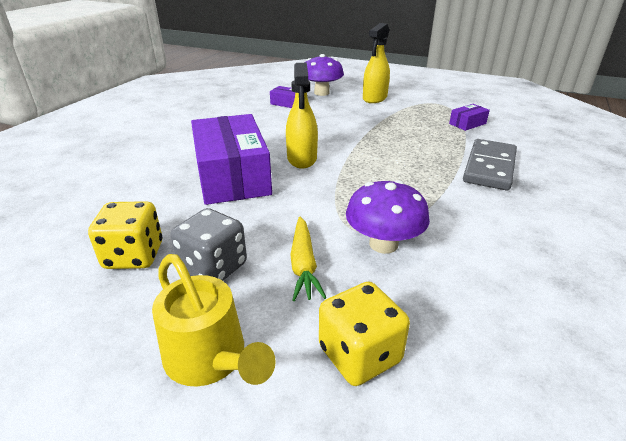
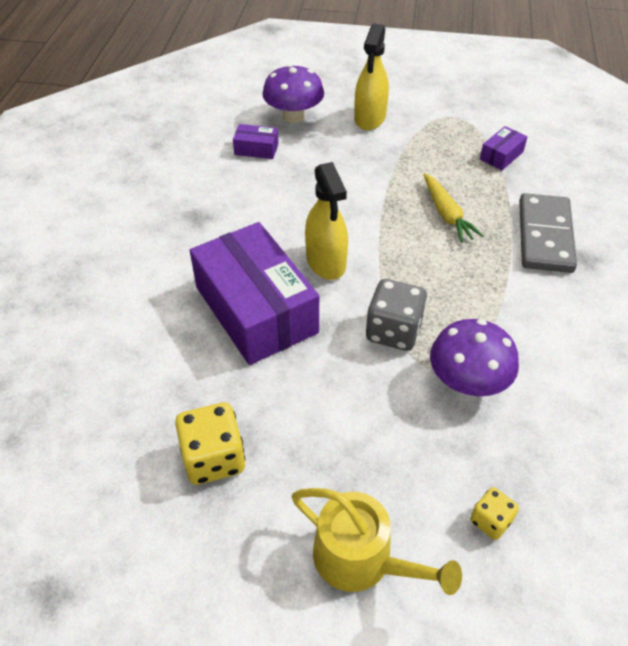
camera: 15 degrees left, 15 degrees up
(213, 268) = (308, 454): grey dice -> grey dice (393, 331)
(303, 265) = (398, 429): yellow carrot -> yellow carrot (447, 214)
(359, 354) = (490, 521): yellow dice -> yellow dice, size x0.56

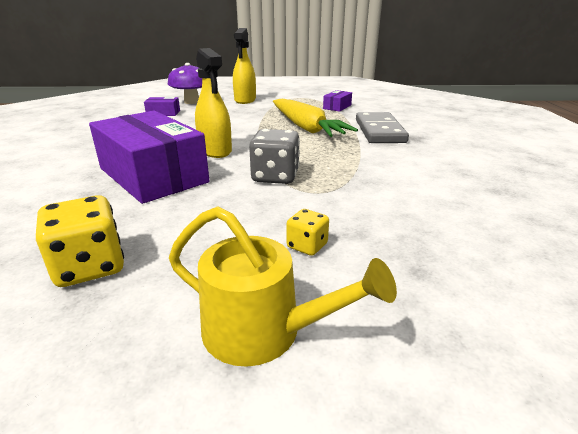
camera: 10 degrees left, 20 degrees down
(447, 214) = (306, 127): yellow carrot -> yellow carrot, size x1.68
(467, 382) = (346, 196): purple mushroom -> none
(490, 521) = (401, 280): yellow dice -> yellow dice (307, 246)

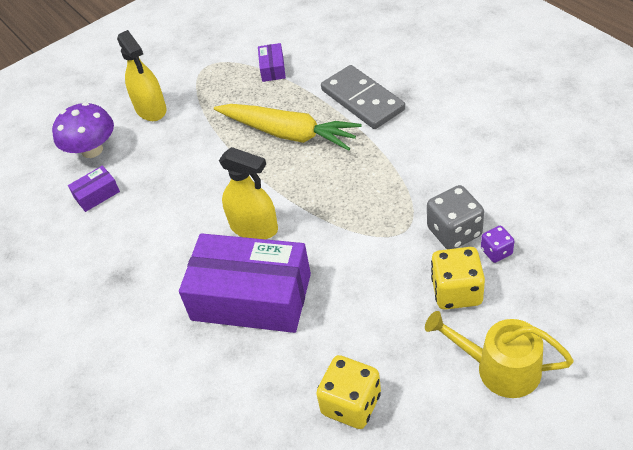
camera: 30 degrees left, 20 degrees up
(263, 331) = (500, 368): yellow watering can -> yellow watering can turned 150 degrees counterclockwise
(275, 177) = (352, 232): grey dice -> grey dice (454, 232)
(307, 246) = (456, 292): yellow dice -> yellow dice, size x1.78
(387, 239) = (496, 252): none -> purple dice

